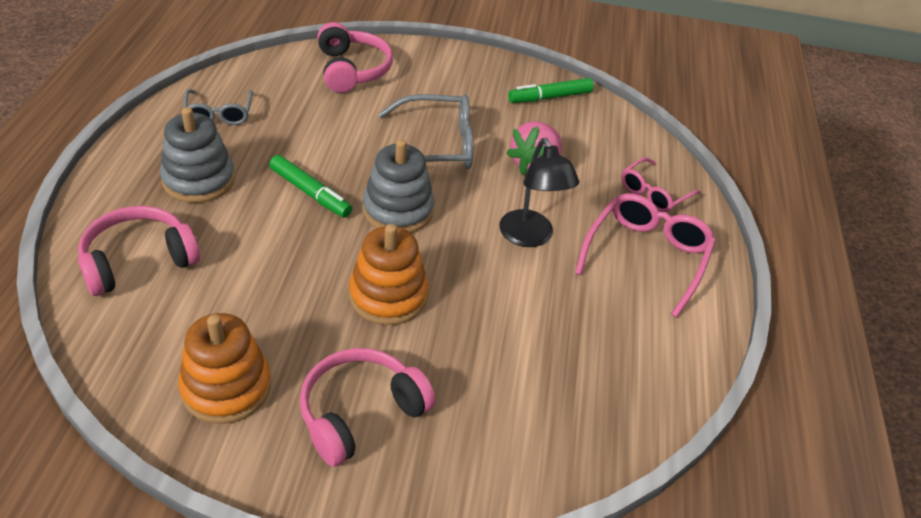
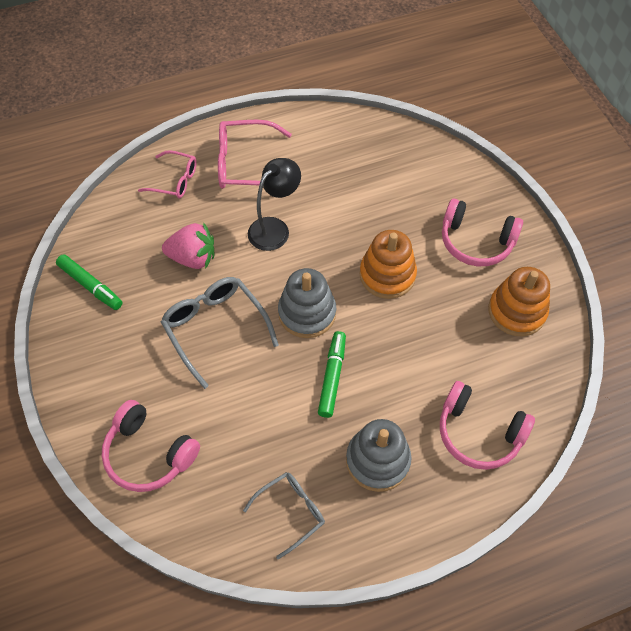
camera: 115 degrees left, 15 degrees up
(351, 70) = (149, 453): pink headphones -> pink headphones turned 105 degrees counterclockwise

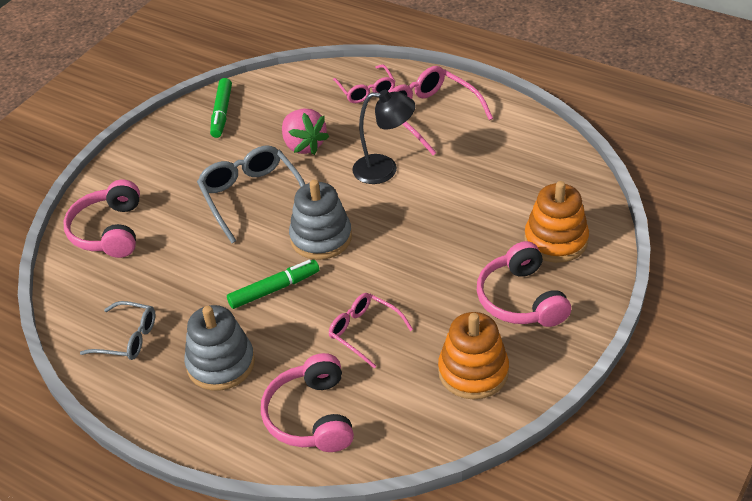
camera: 55 degrees right, 15 degrees down
(215, 328) = (251, 197): grey glasses -> grey glasses turned 45 degrees counterclockwise
(387, 275) = (414, 263): orange stacking toy -> orange stacking toy (556, 240)
(426, 348) = (364, 332): none -> pink glasses

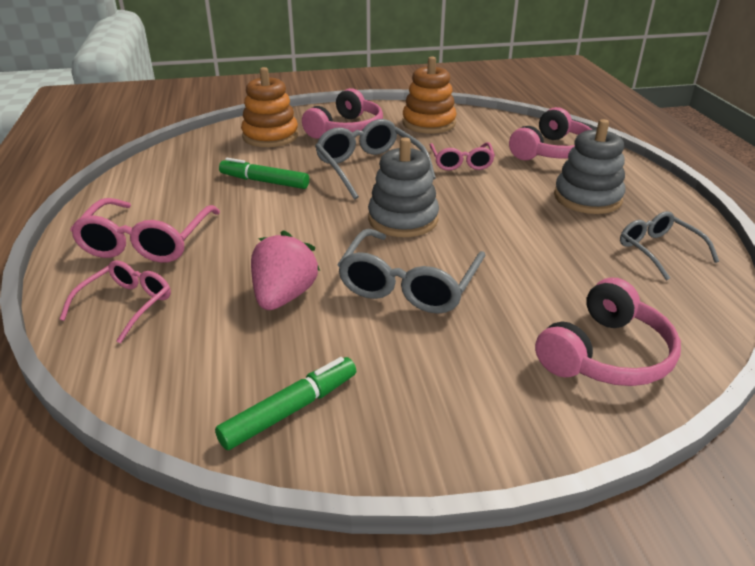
camera: 135 degrees left, 10 degrees down
(274, 289) = (490, 212): green marker -> green marker (265, 182)
(384, 169) = (268, 229): black lamp -> none
(420, 267) = (369, 168): none -> grey glasses

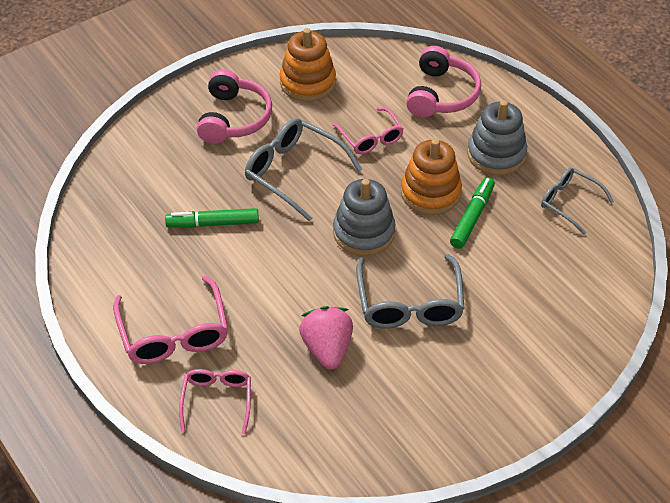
camera: 25 degrees left, 15 degrees up
(270, 136) = (167, 153): orange stacking toy -> orange stacking toy (430, 193)
(289, 410) = (398, 439): green marker -> green marker (472, 218)
(605, 354) = (566, 320): pink headphones -> none

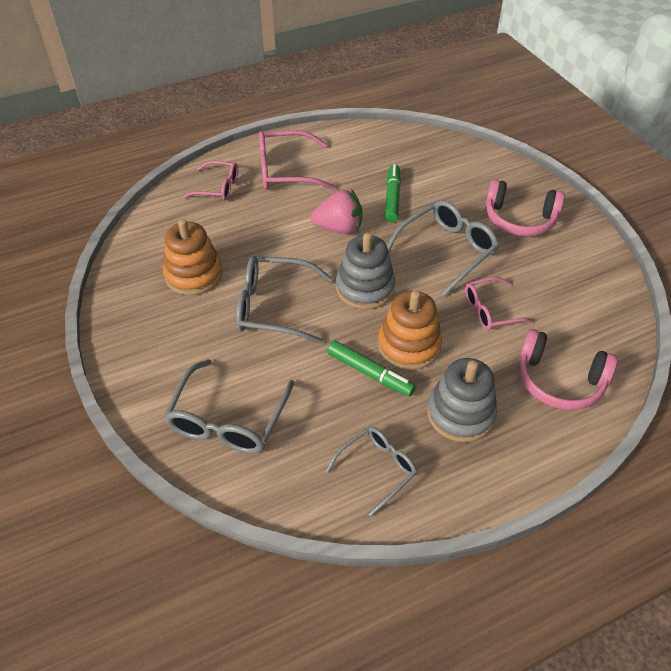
camera: 100 degrees right, 0 degrees up
(307, 82) = (572, 273): orange stacking toy -> orange stacking toy (194, 274)
(327, 349) = (243, 249): pink strawberry -> pink strawberry (339, 228)
(558, 313) = (228, 420): none -> grey glasses

